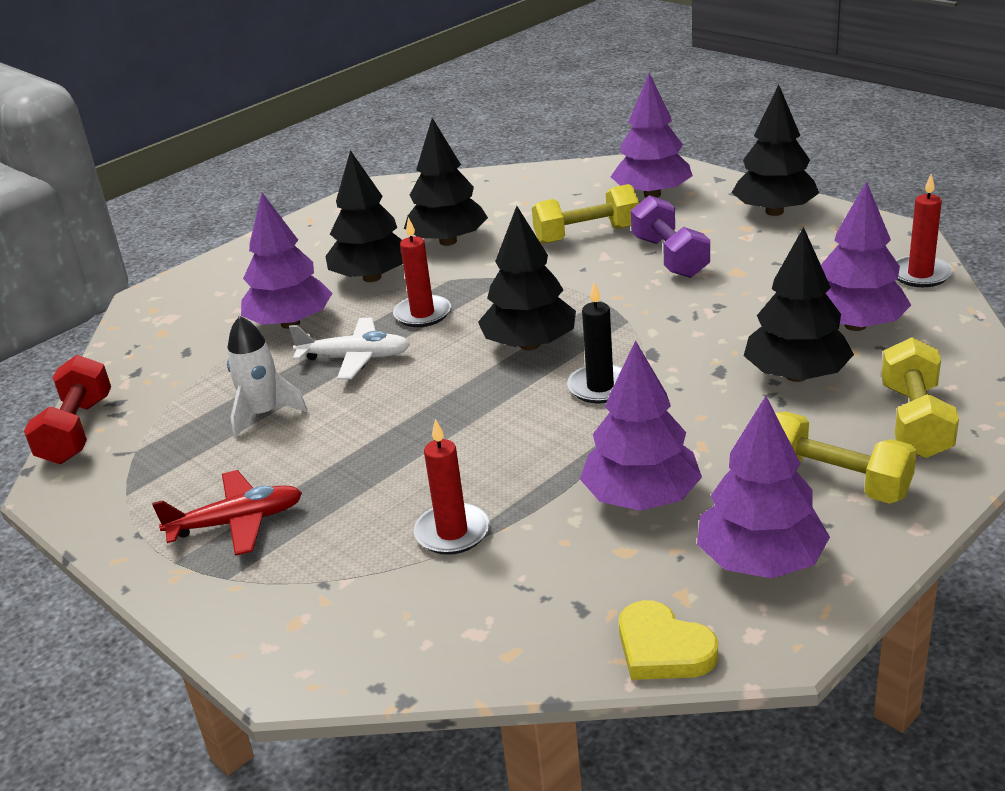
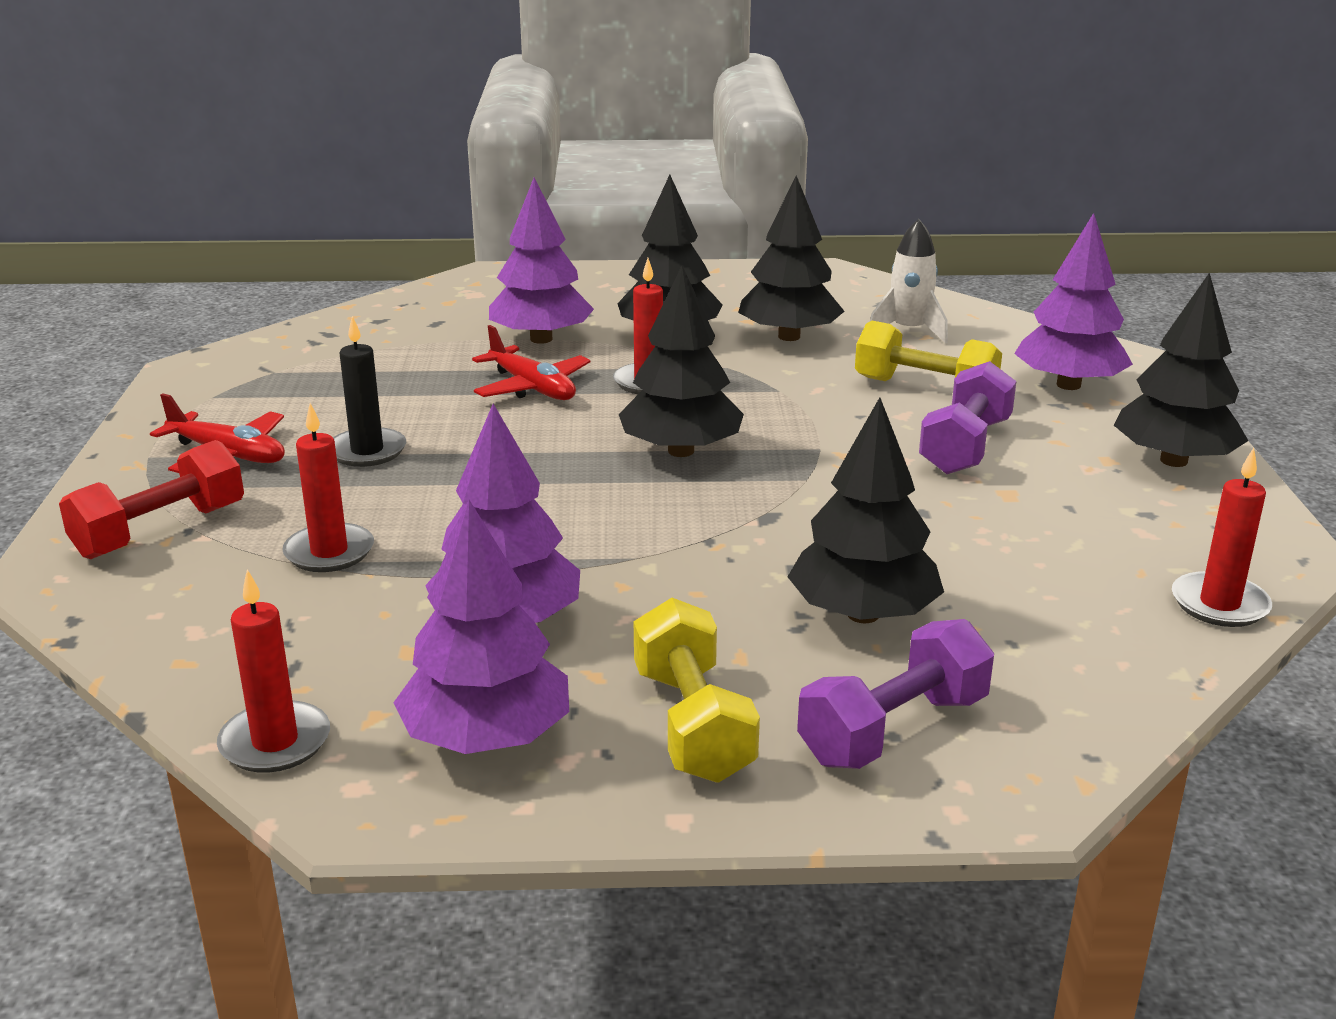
camera: 40 degrees right, 5 degrees down
(77, 430) = (271, 339): red dumbbell -> red dumbbell (160, 531)
(263, 414) = (392, 392): white rocket -> white rocket (909, 331)
(355, 358) = (532, 388): white plane -> red plane
(600, 387) = (664, 517): black candle -> black candle (367, 451)
(663, 649) = (275, 742): yellow heart -> red candle
(855, 325) = (1028, 608): purple tree -> none
(915, 421) = (893, 729): yellow dumbbell -> purple dumbbell

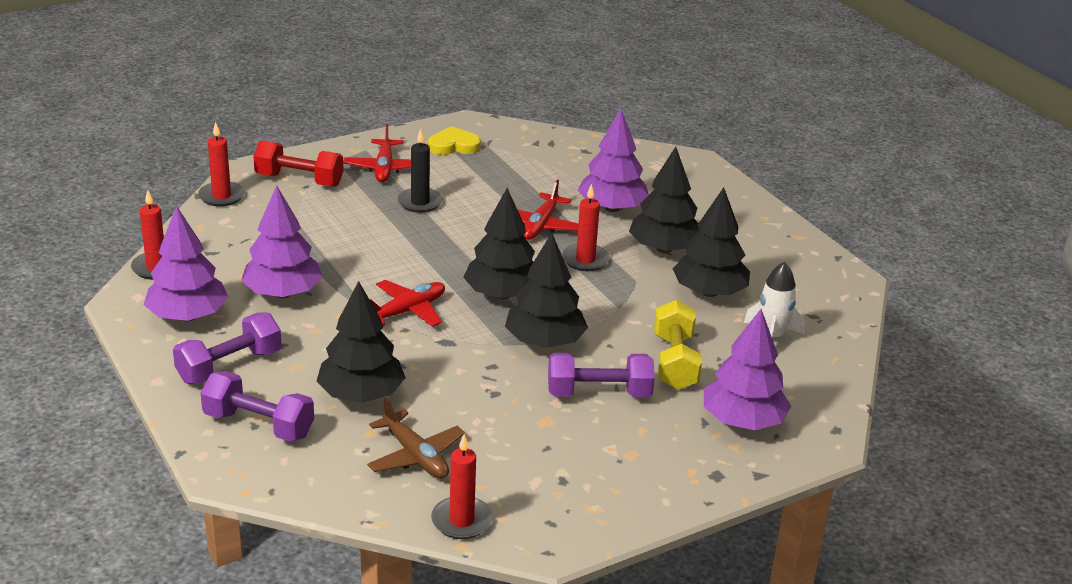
camera: 60 degrees right, 5 degrees up
(239, 392) = (453, 146): none -> yellow heart
(329, 552) = (312, 227): red candle -> red candle (221, 196)
(662, 528) = (407, 311): none -> red plane
(692, 724) = (229, 366): yellow dumbbell -> purple dumbbell
(1048, 605) = (415, 456): none -> brown plane
(1173, 461) = (654, 483): black tree -> black tree (544, 342)

